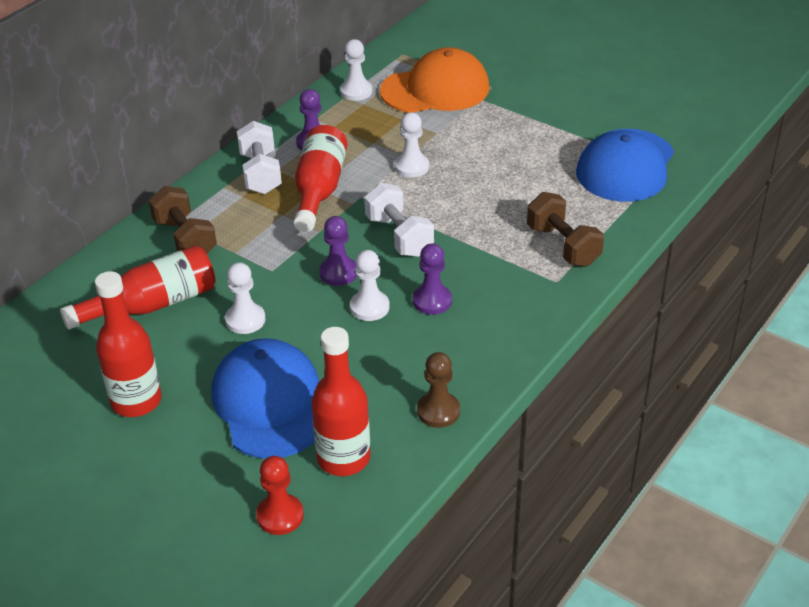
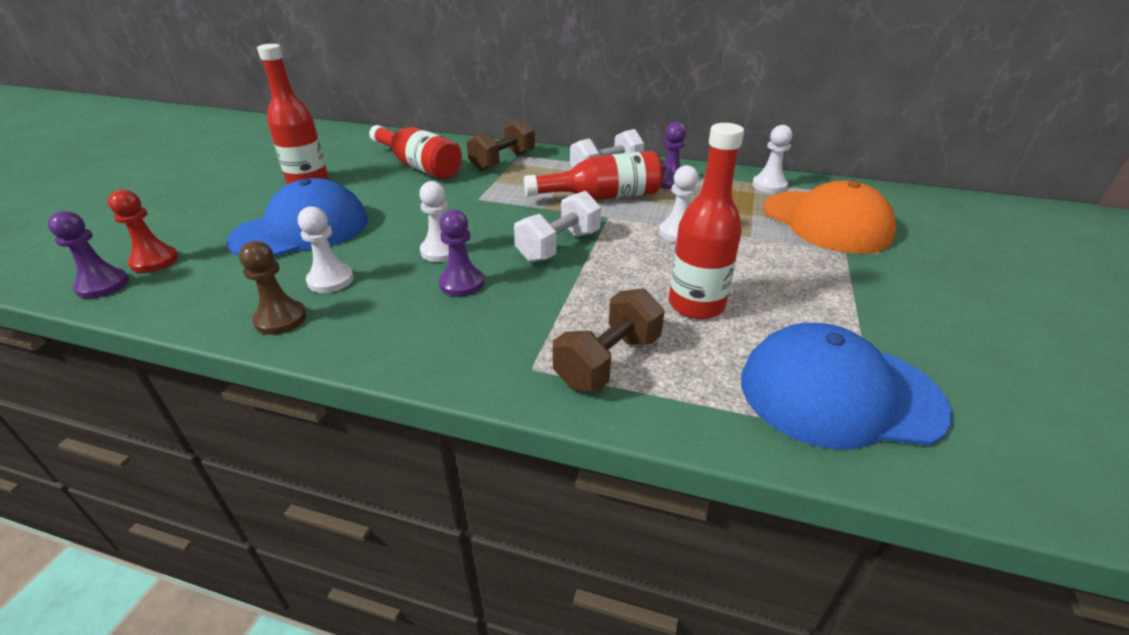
camera: 70 degrees right, 5 degrees down
(245, 320) = (409, 201): white pawn -> white pawn (330, 280)
(338, 273) = (487, 227): purple pawn -> purple pawn (103, 285)
(343, 458) = (220, 277): red bottle -> red bottle (696, 305)

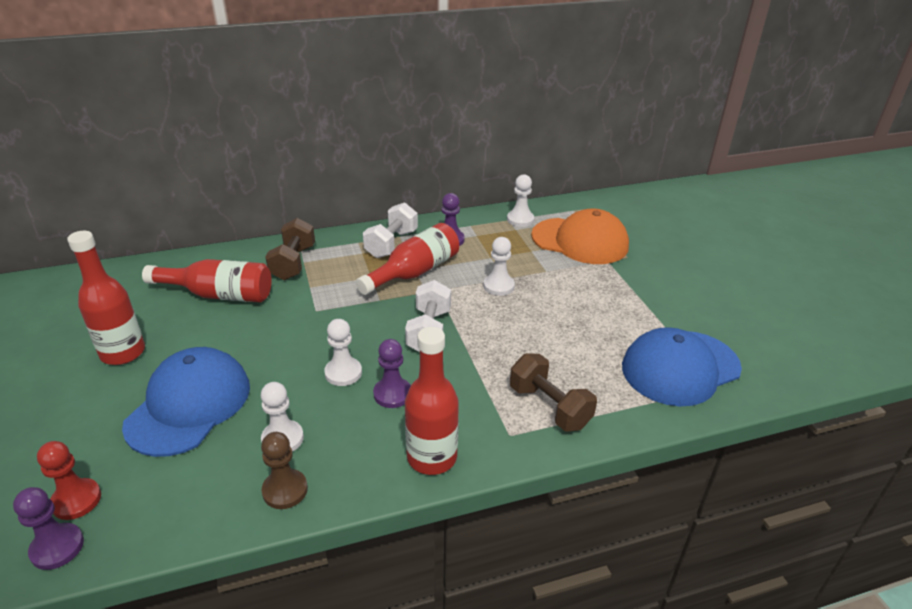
camera: 35 degrees left, 0 degrees up
(608, 361) = (549, 407): brown dumbbell -> brown dumbbell turned 45 degrees counterclockwise
(696, 305) = (561, 341): red bottle -> red bottle (432, 457)

